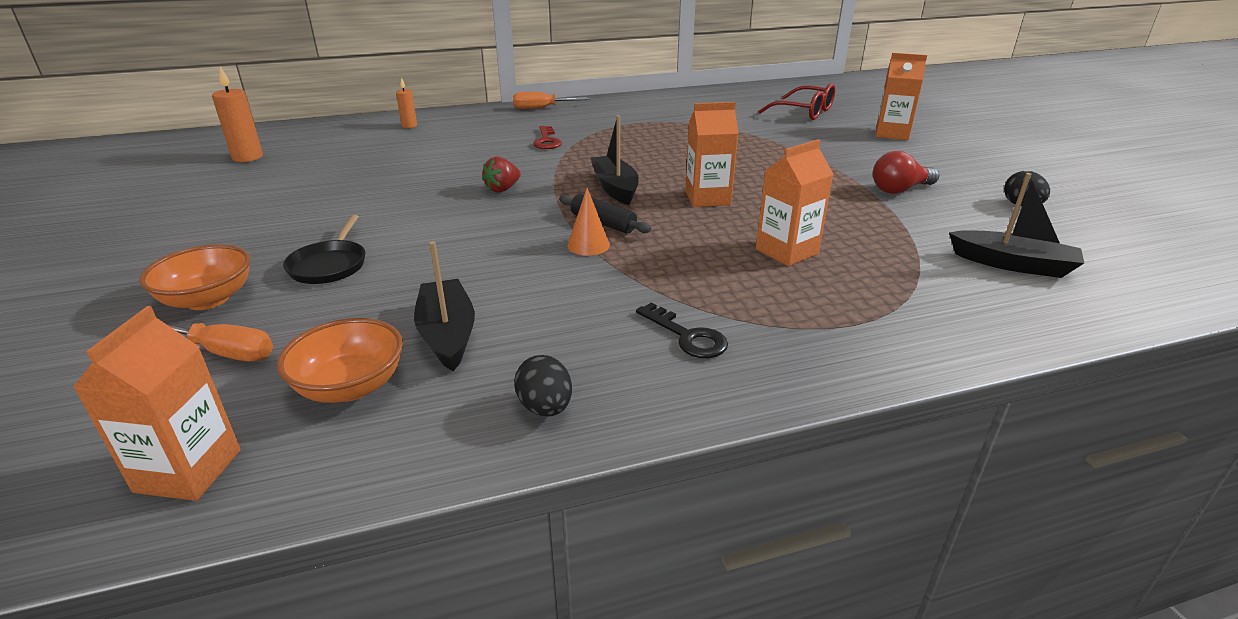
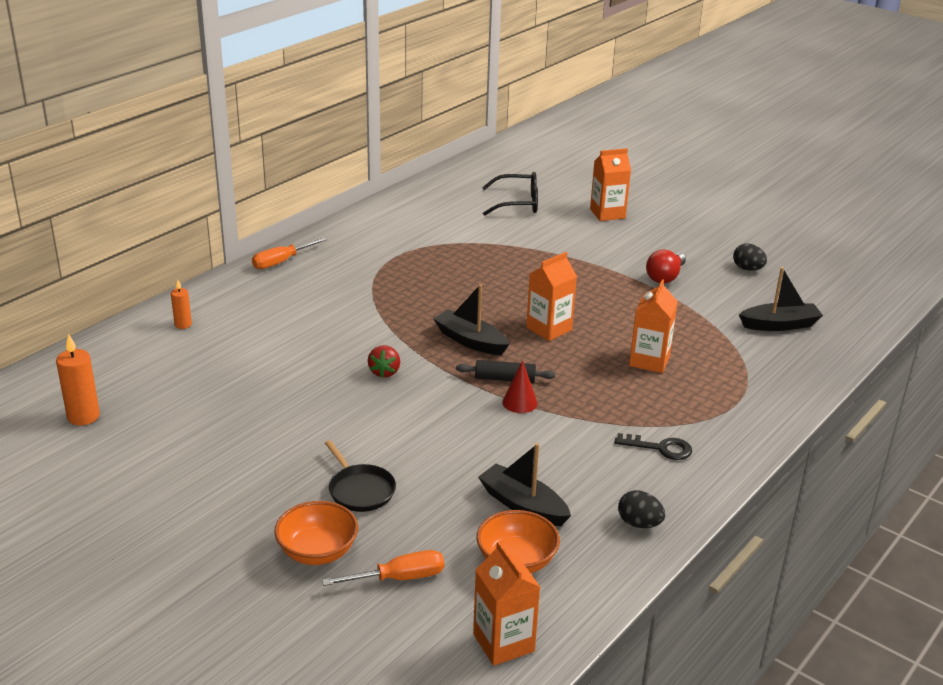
camera: 35 degrees left, 0 degrees up
(547, 141) = (345, 305): red key -> none
(588, 245) = (519, 402): orange cone -> red cone
(804, 112) = (517, 203): red glasses -> black glasses

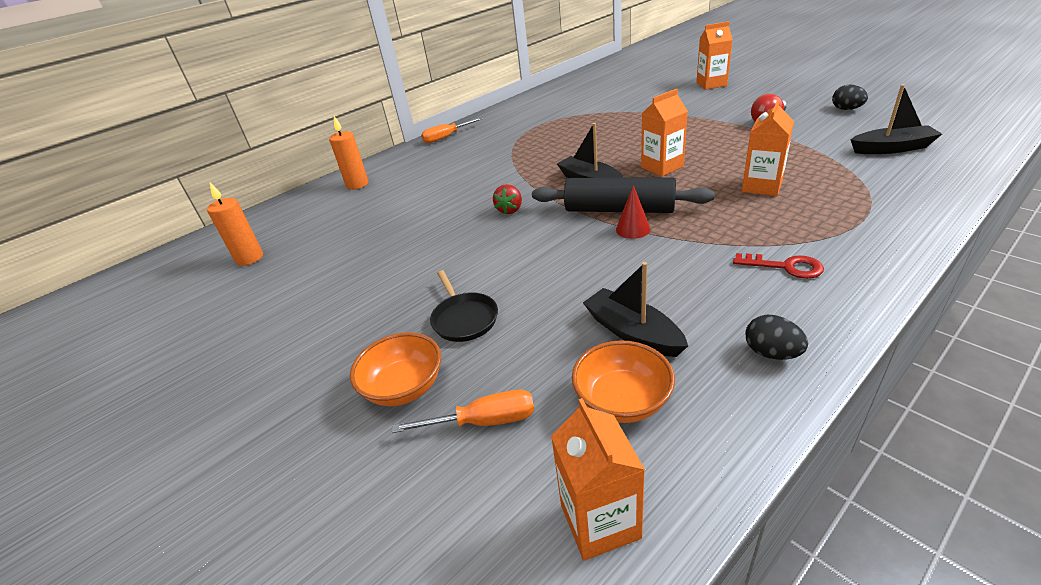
camera: 15 degrees right, 5 degrees up
(183, 324) = (357, 184): orange candle -> orange candle, size x1.67
(505, 379) = (619, 209): black rolling pin -> black rolling pin, size x1.89
(517, 203) = (636, 85): black glasses -> none
(660, 448) = (785, 267): black key -> red key

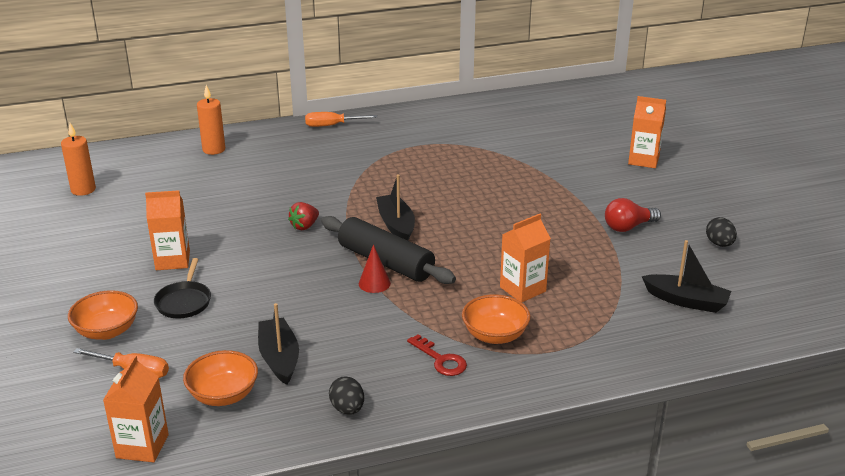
camera: 20 degrees right, 5 degrees down
(662, 167) = (470, 236): orange carton -> orange carton (172, 260)
(797, 228) = (495, 335): none -> orange bowl

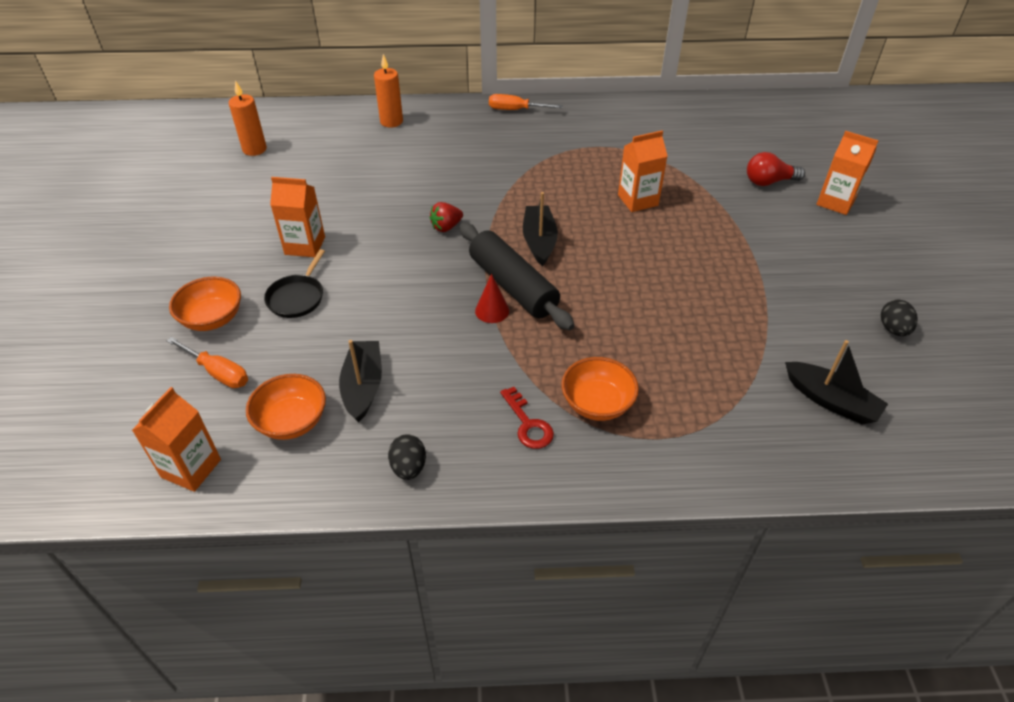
camera: 15 degrees right, 15 degrees up
(522, 289) = (647, 348): orange carton -> orange carton (638, 200)
(628, 227) = (791, 287): red light bulb -> red light bulb (769, 182)

